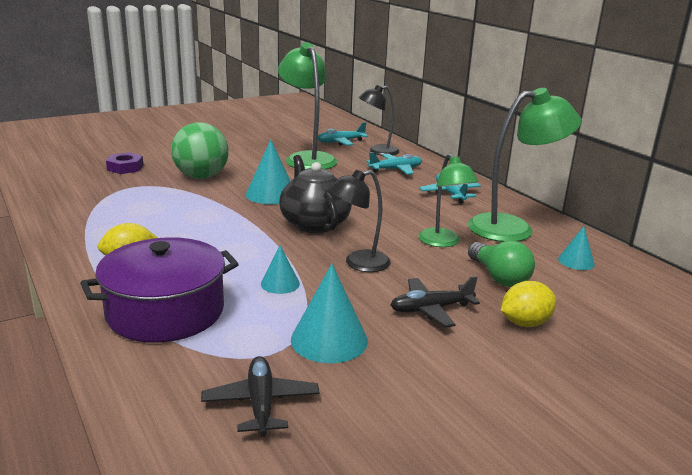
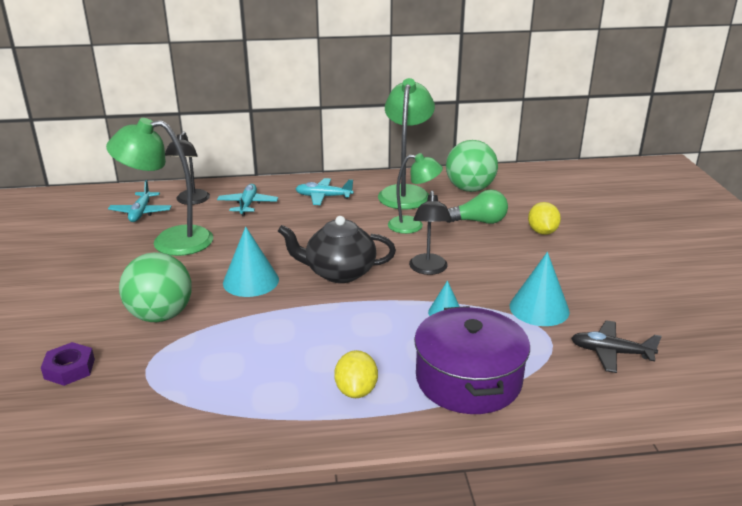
camera: 65 degrees left, 5 degrees up
(431, 309) = (512, 259): black plane -> none
(576, 261) = (470, 189): turquoise cone -> green ball

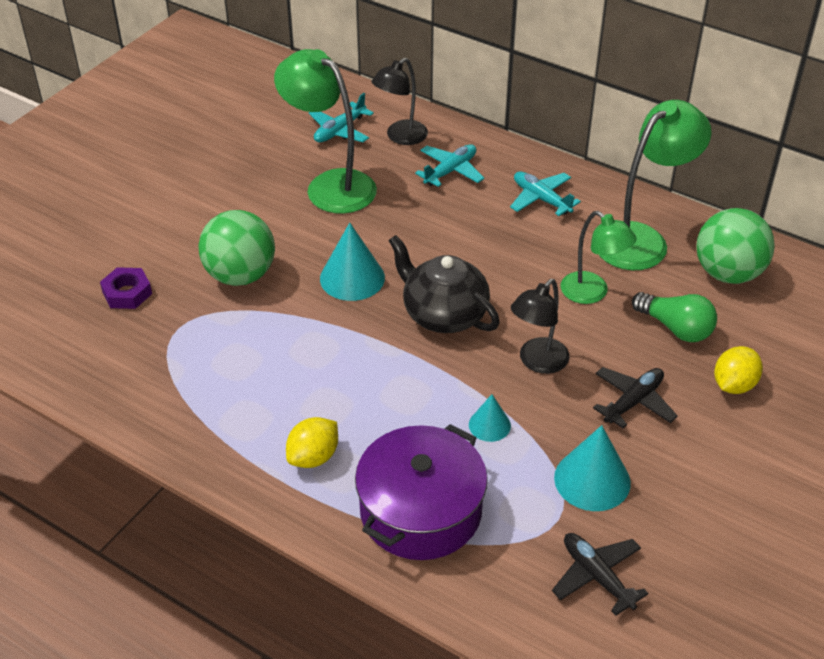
camera: 40 degrees right, 15 degrees up
(506, 262) = (633, 402): none -> black plane

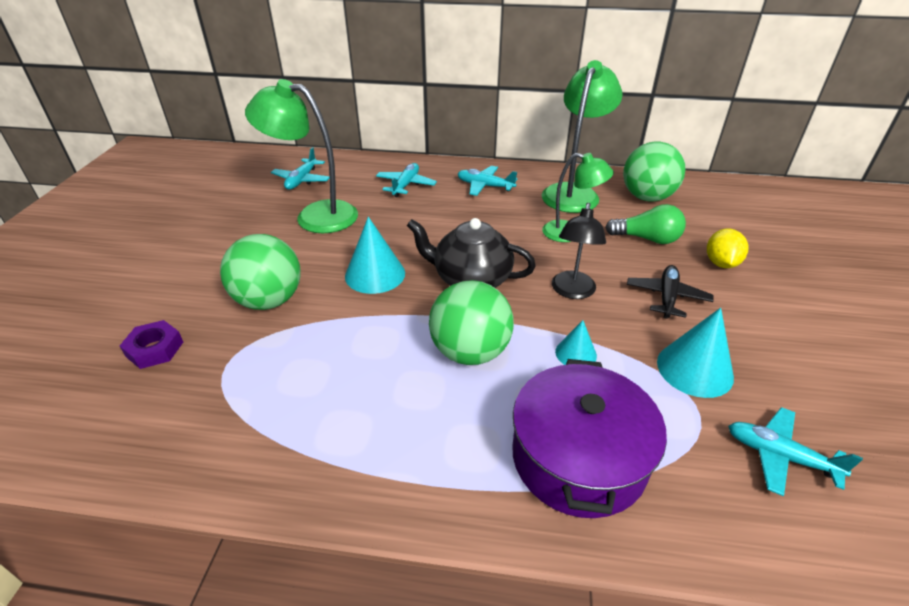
camera: 25 degrees left, 5 degrees down
(313, 457) = (437, 444): yellow lemon -> none
(392, 389) = (470, 352): none -> green ball
(400, 137) = (353, 174): black lamp -> none
(597, 576) = (780, 456): black plane -> turquoise plane

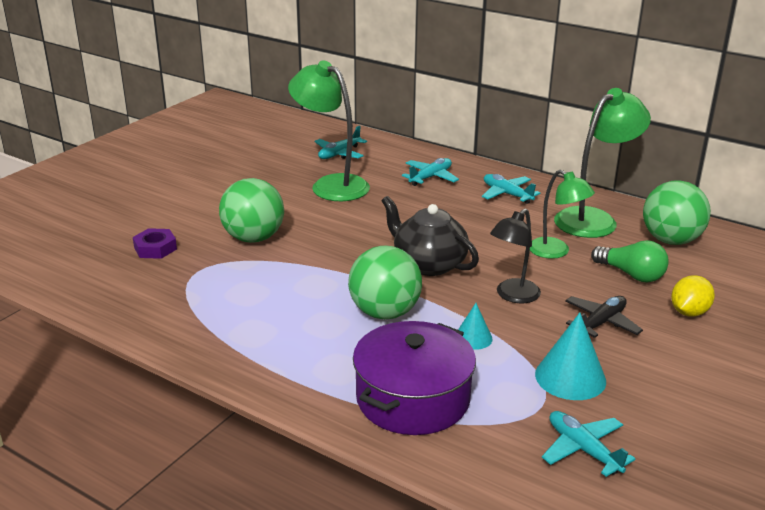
camera: 25 degrees right, 10 degrees down
(375, 274) = (349, 240): turquoise cone -> none

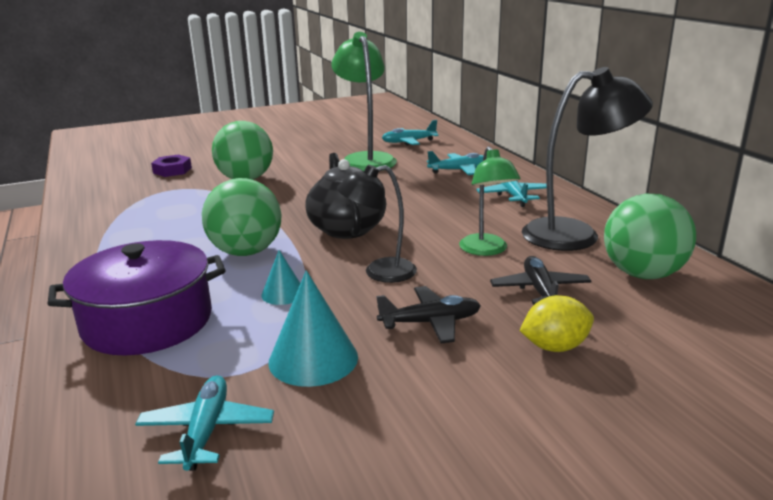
camera: 35 degrees right, 5 degrees down
(594, 219) = (576, 234): green lamp -> black lamp
(631, 274) = (540, 291): green light bulb -> black plane

